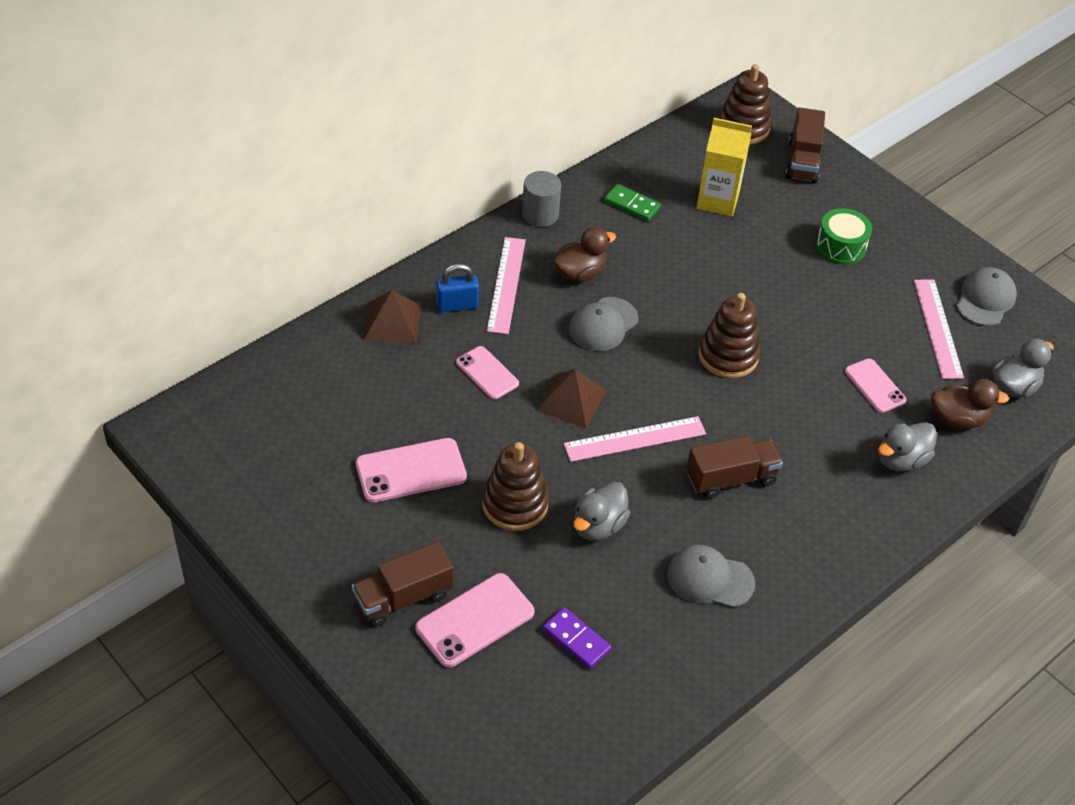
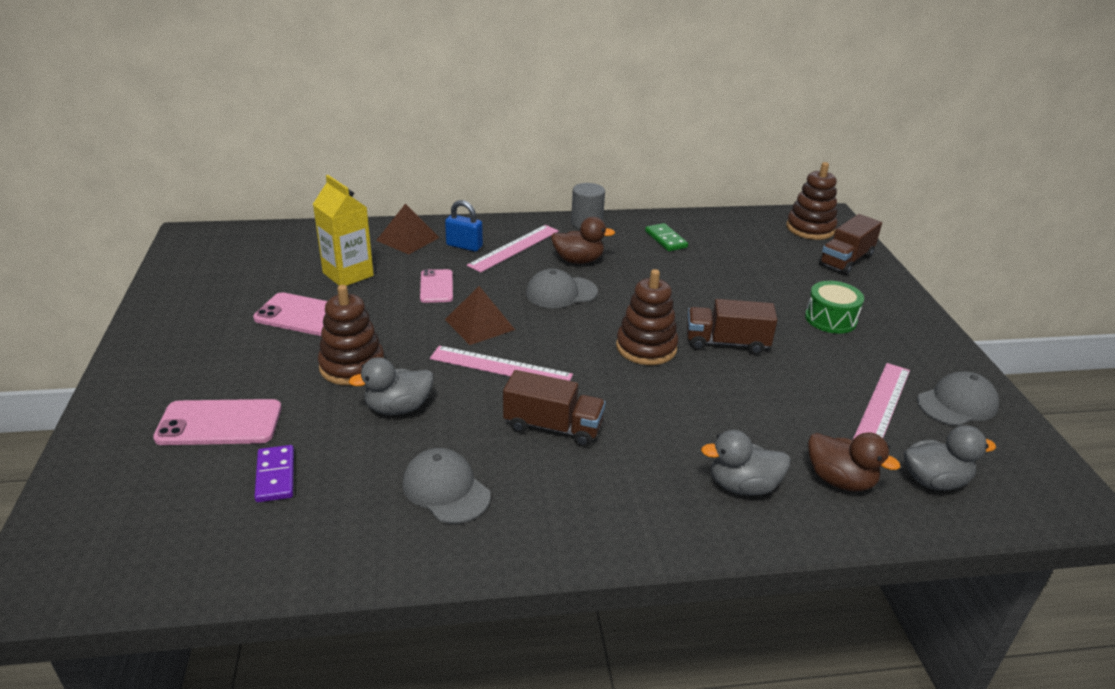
camera: 35 degrees right, 15 degrees down
(403, 598) = (192, 384): brown truck -> brown truck (726, 343)
(717, 200) = (742, 259): yellow carton -> yellow carton (348, 274)
(874, 386) = (770, 420): pink phone -> none

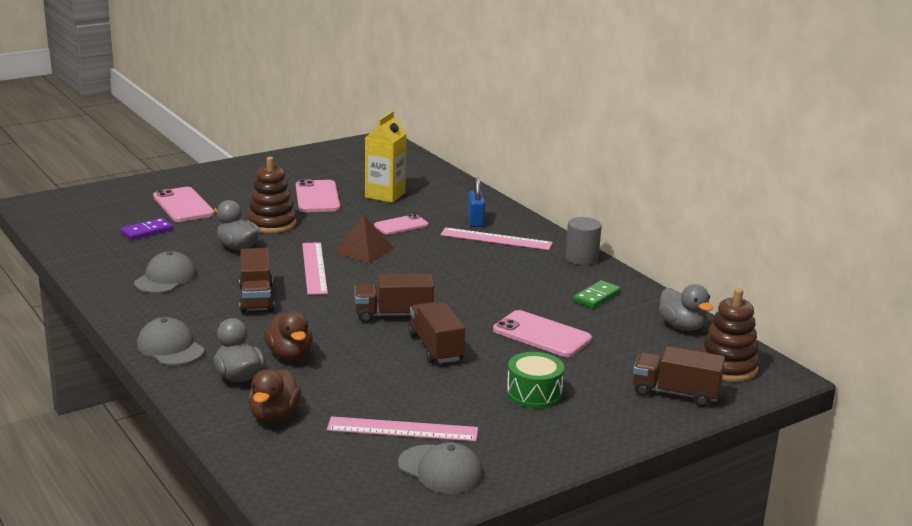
camera: 65 degrees right, 10 degrees down
(408, 239) = (461, 201): brown pyramid -> none
(561, 293) = (443, 269): grey cap -> grey cap (170, 347)
(578, 260) = (506, 266): brown duck -> brown duck (290, 355)
(646, 347) = (393, 315): brown stacking toy -> brown truck
(724, 284) = (542, 335): none -> pink phone
(934, 481) = (304, 460): grey duck -> grey duck (682, 326)

